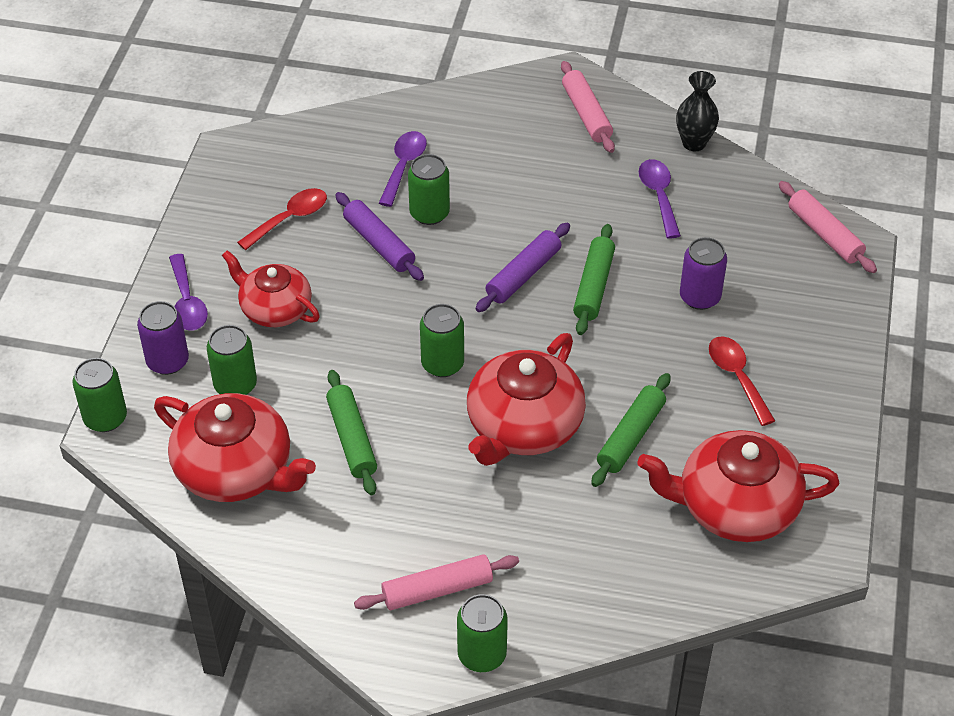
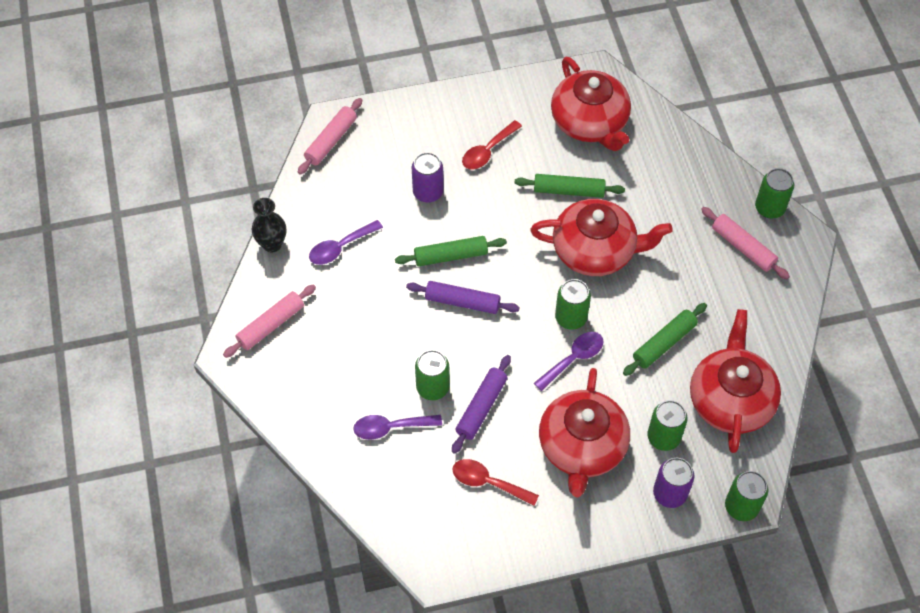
camera: 115 degrees left, 10 degrees up
(187, 302) = (609, 511): purple spoon -> purple spoon (573, 359)
(274, 309) = (582, 447): red teapot -> red teapot, size x1.54

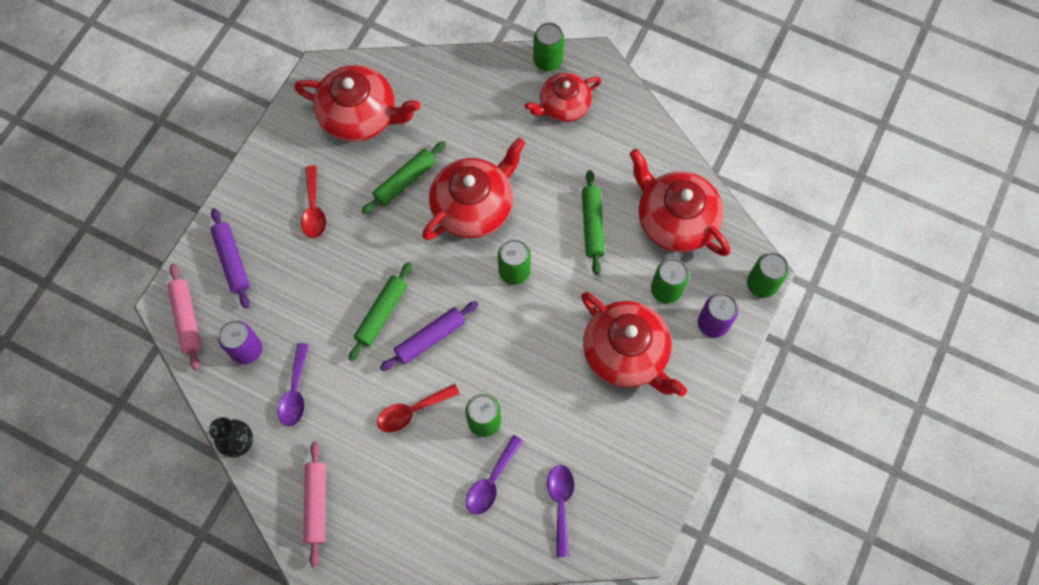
camera: 50 degrees left, 10 degrees up
(428, 192) = (308, 284): purple can -> purple can (247, 350)
(481, 407) = (532, 399): purple rolling pin -> purple rolling pin (232, 261)
(488, 482) = (599, 445): red spoon -> red spoon (412, 411)
(573, 359) = (550, 299): purple spoon -> purple spoon (560, 504)
(743, 247) = (563, 106): pink rolling pin -> red teapot

